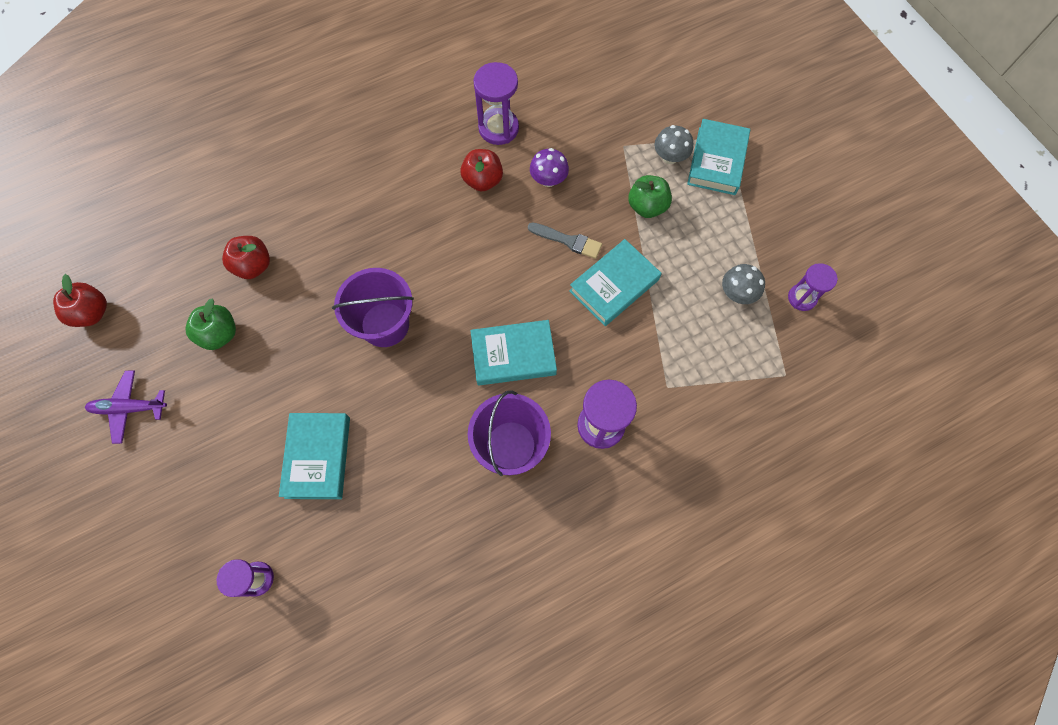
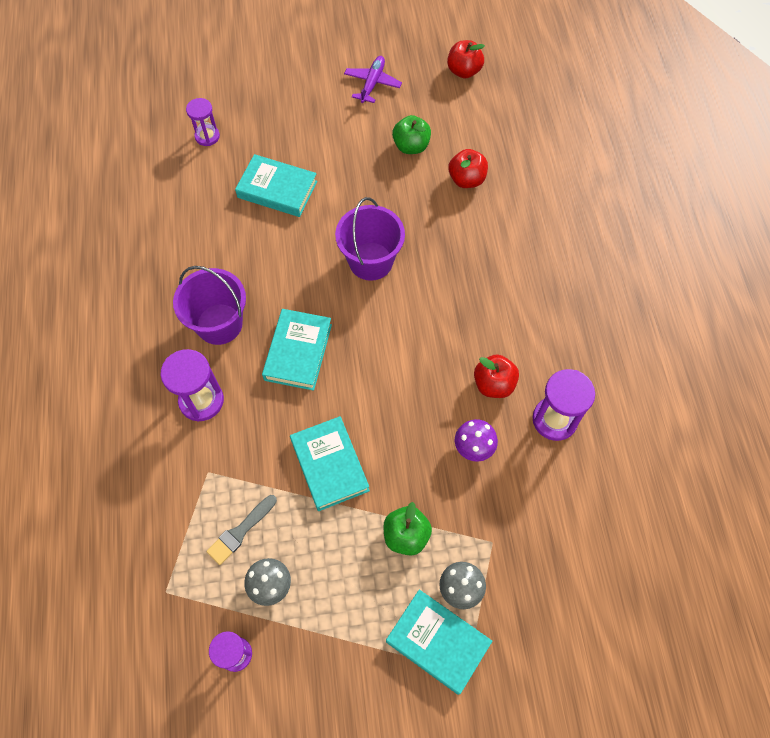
camera: 110 degrees right, 5 degrees down
(568, 241) = (395, 440): grey brush -> grey brush (240, 531)

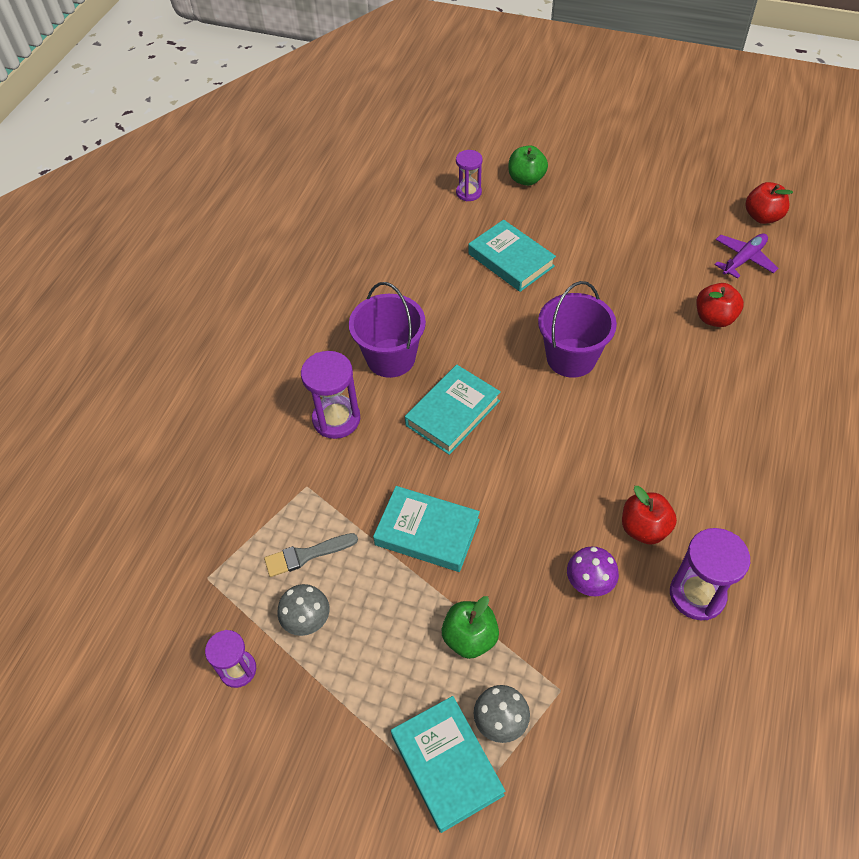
camera: 30 degrees right, 10 degrees down
(329, 465) = (427, 532): turquoise book -> turquoise book turned 75 degrees counterclockwise
(372, 83) = (657, 198): purple plane -> purple plane (743, 259)
(411, 146) = (669, 267): green apple -> green apple (526, 179)

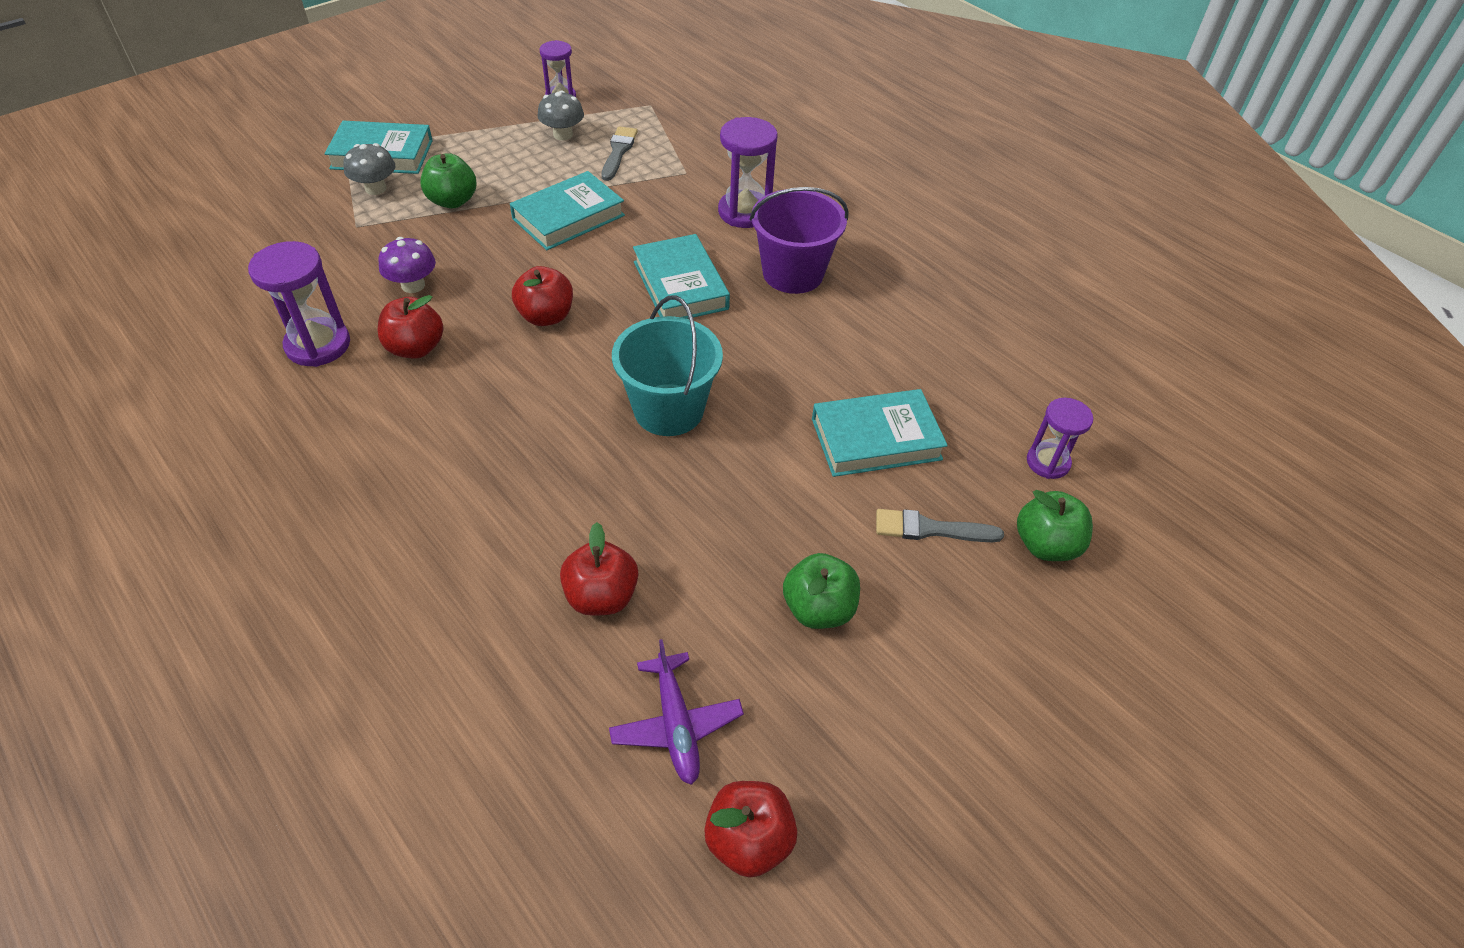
camera: 115 degrees right, 5 degrees down
(548, 471) = (546, 316): none -> red apple
(554, 219) = (930, 529): none -> grey brush
(571, 358) = (668, 410): purple bucket -> turquoise bucket
(639, 239) = (818, 609): none -> green apple

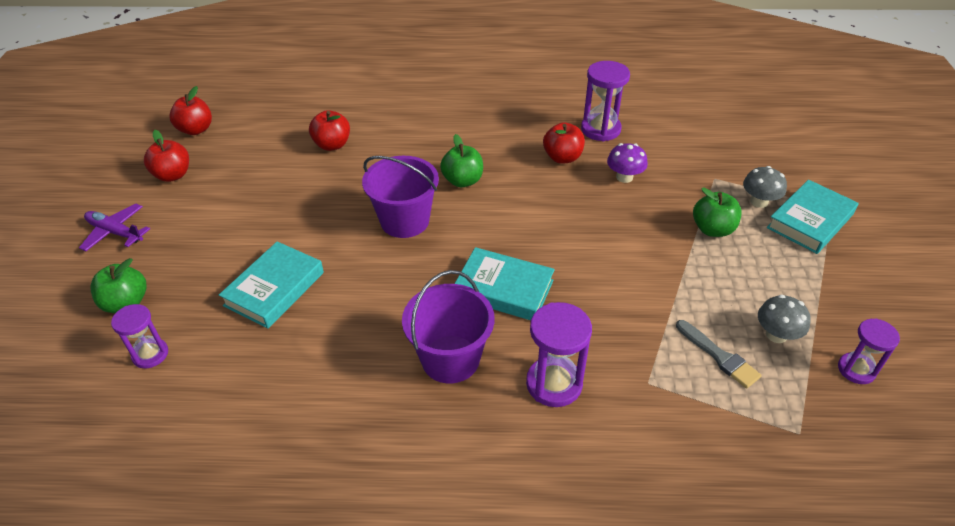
camera: 135 degrees right, 5 degrees down
(546, 316) = (538, 214): red apple -> red apple (173, 175)
(568, 217) = (641, 276): turquoise book -> none
(668, 410) = (405, 221): turquoise bucket -> purple bucket
(676, 725) = (255, 135): purple plane -> purple plane (115, 232)
(818, 609) = (232, 199): green apple -> green apple (462, 181)
(930, 529) = (202, 265): grey brush -> none

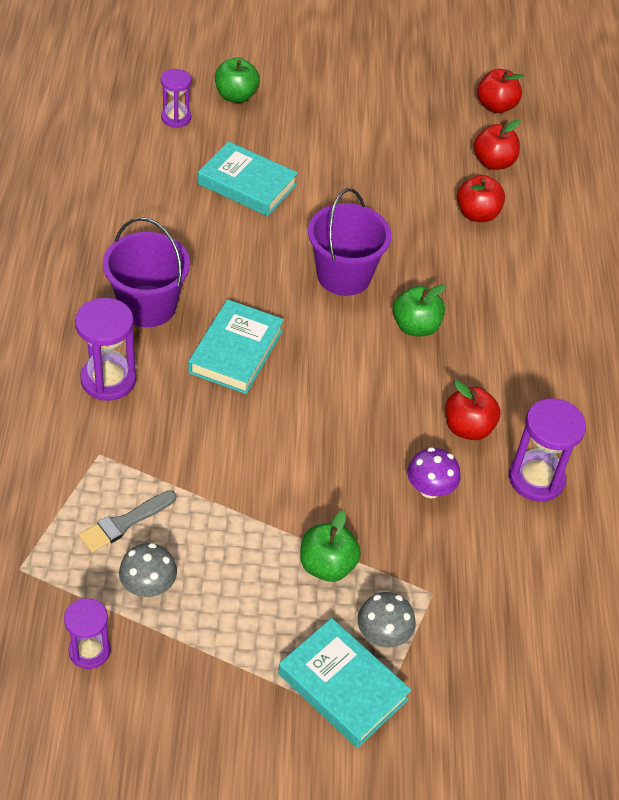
camera: 85 degrees right, 5 degrees up
(115, 232) = (328, 75): purple plane -> none
(173, 175) = (415, 100): red apple -> red apple (493, 162)

